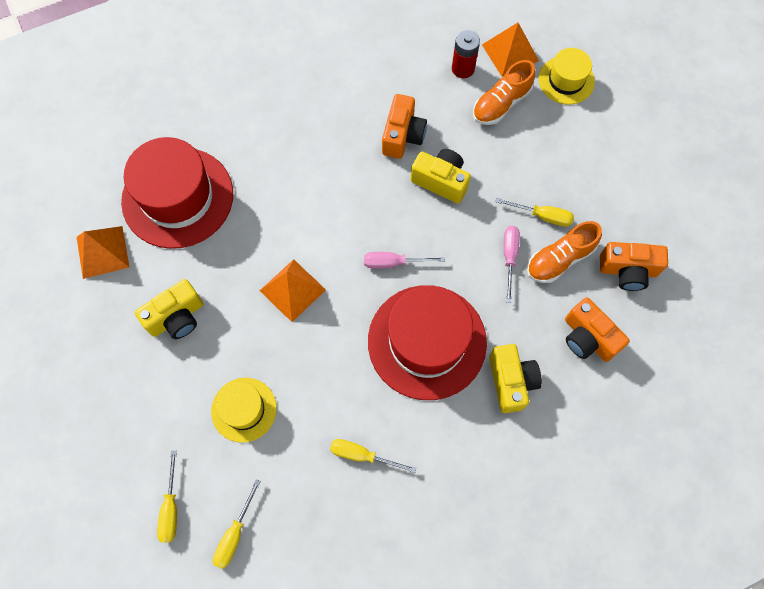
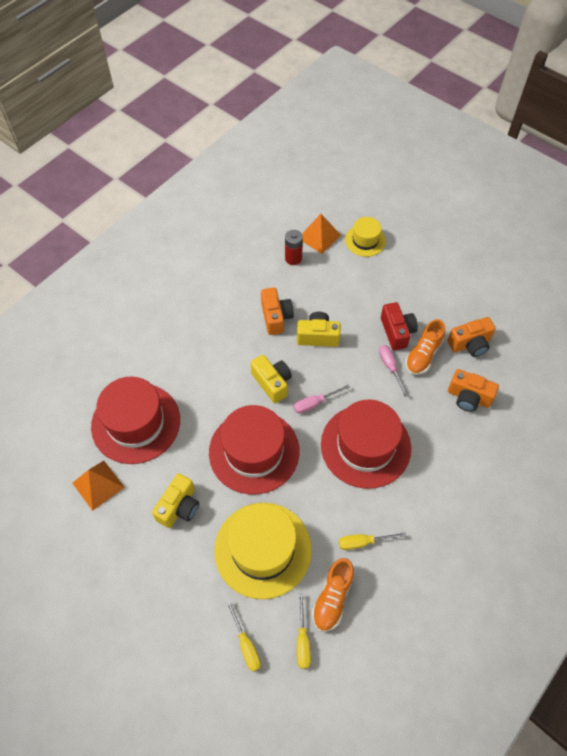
camera: 25 degrees left, 10 degrees down
(244, 409) = (263, 549): yellow hat -> yellow hat, size x1.87
(292, 290) = (254, 451): orange pyramid -> red hat
(501, 104) = (331, 271): orange shoe -> orange shoe (332, 598)
(511, 381) = (435, 447): yellow camera -> yellow camera (272, 383)
(542, 216) = (397, 332): yellow screwdriver -> red camera

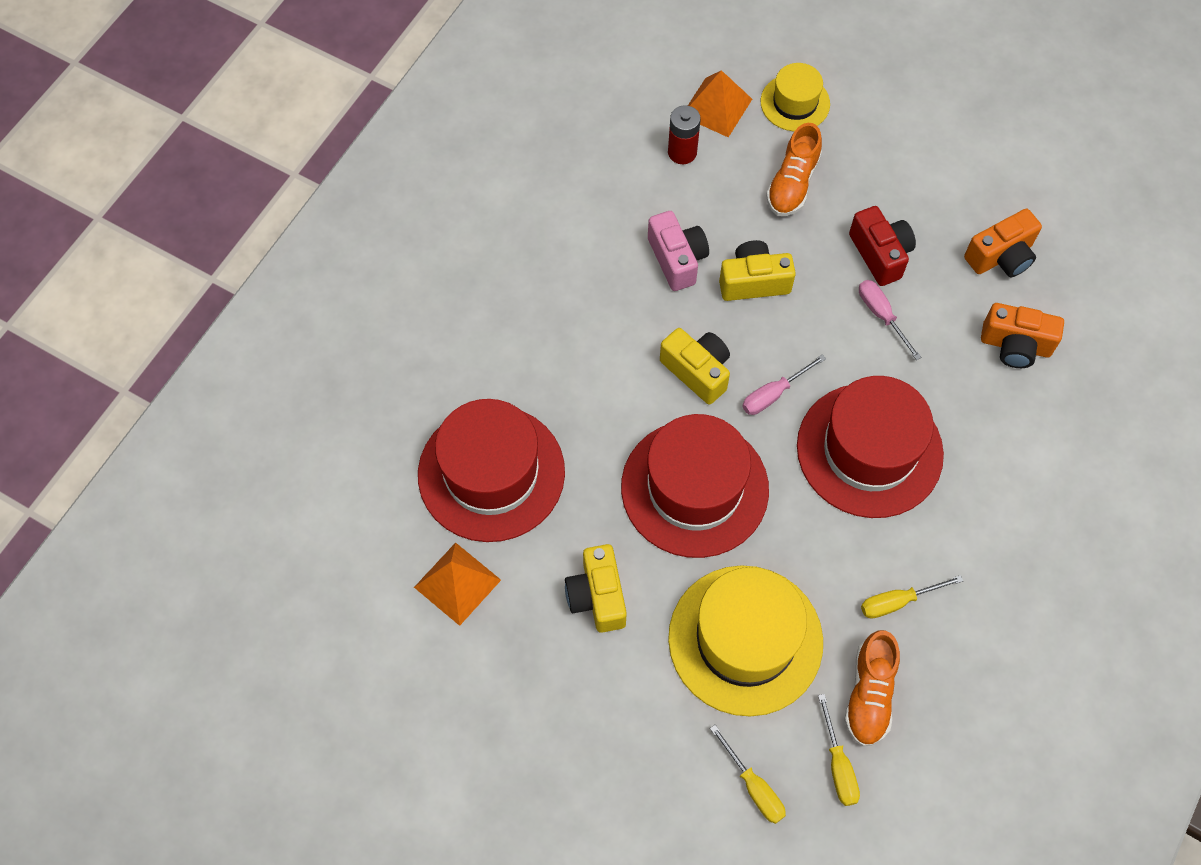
camera: 10 degrees left, 5 degrees up
(179, 507) = (597, 596): yellow camera -> yellow camera turned 150 degrees clockwise
(276, 317) = (677, 259): orange camera -> pink camera
(423, 355) = (930, 286): orange shoe -> orange shoe (792, 184)

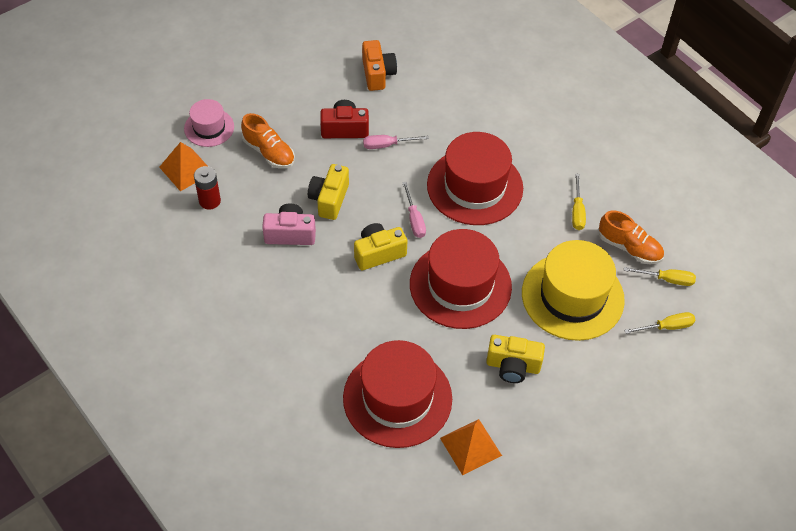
camera: 70 degrees left, 10 degrees down
(795, 103) = (209, 127): yellow hat -> pink hat
(1015, 345) = (439, 92): orange camera -> none

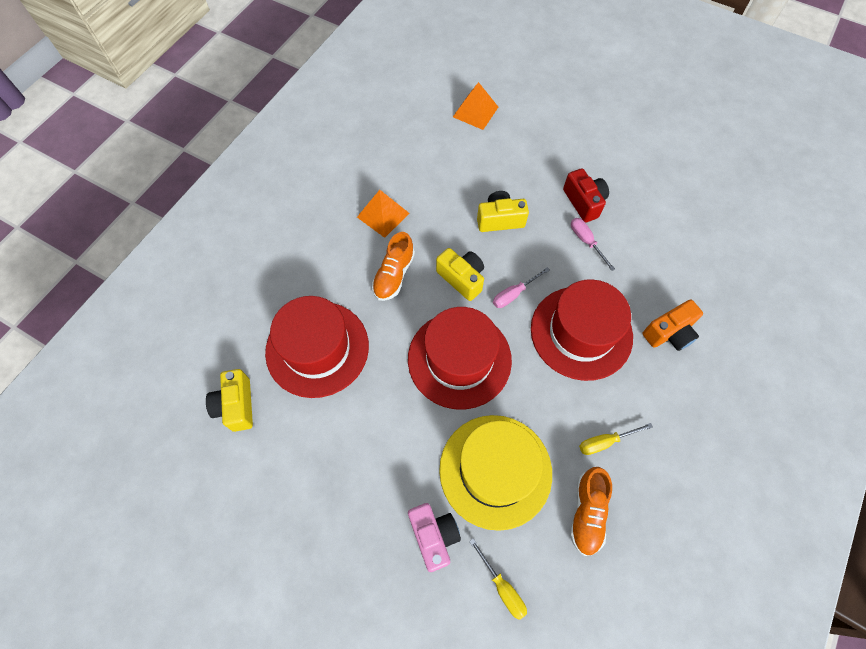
camera: 70 degrees right, 10 degrees up
(209, 127) = (526, 109): pink hat -> none
(209, 201) = (453, 139): red battery -> none
(269, 152) = (525, 158): orange shoe -> orange shoe (394, 275)
(290, 234) = (449, 205): pink camera -> pink camera (434, 536)
(377, 74) = (664, 204): orange camera -> orange camera (669, 333)
(470, 446) = (288, 428): orange pyramid -> orange pyramid (383, 215)
(513, 366) = (388, 438): yellow camera -> yellow camera (236, 405)
(667, 279) = (565, 569): yellow screwdriver -> none

